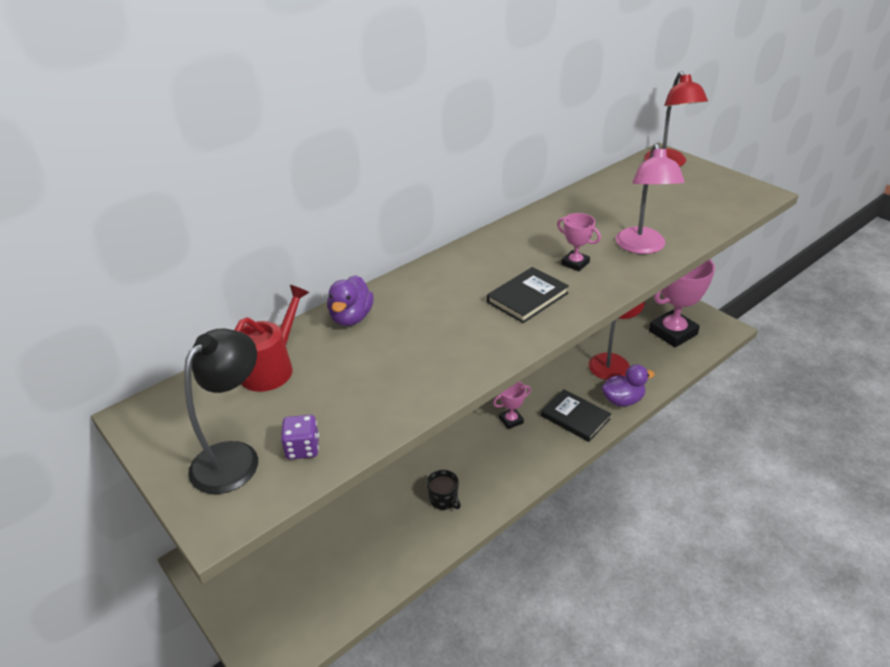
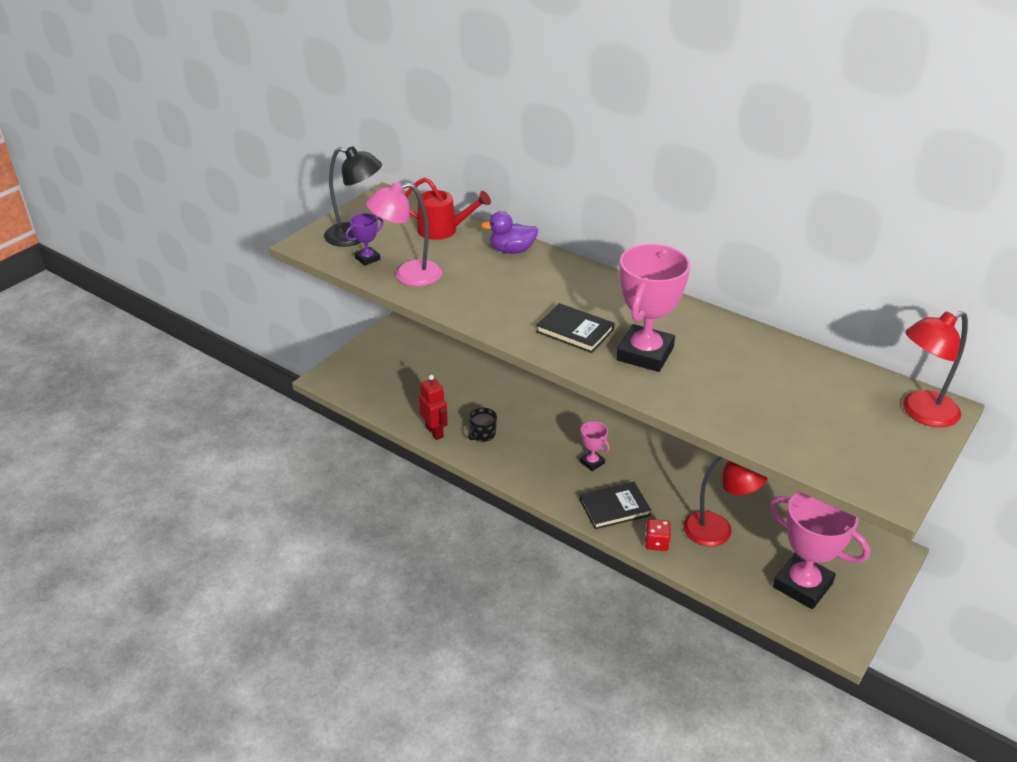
camera: 75 degrees right, 0 degrees up
(302, 448) = (367, 258): purple dice -> purple trophy
(426, 544) = (435, 432): none -> red robot
(575, 263) = (645, 354): pink trophy -> pink trophy, size x2.14
(575, 417) = (614, 507): black book -> black book turned 45 degrees clockwise
(623, 400) = (656, 543): purple duck -> red dice
(642, 247) = (699, 396): pink lamp -> pink lamp (408, 275)

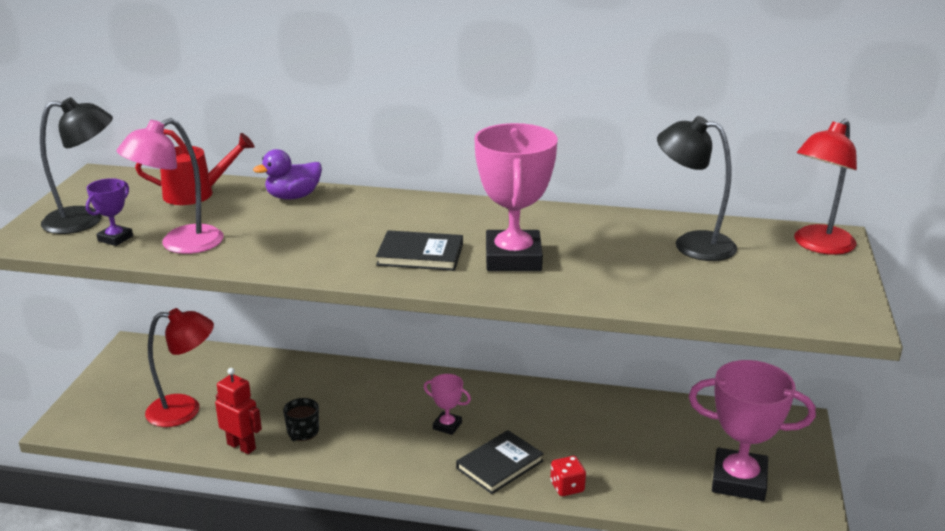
camera: 25 degrees left, 10 degrees down
(718, 531) = (622, 454): red lamp -> red lamp (185, 410)
(805, 380) = (692, 244): none -> black lamp

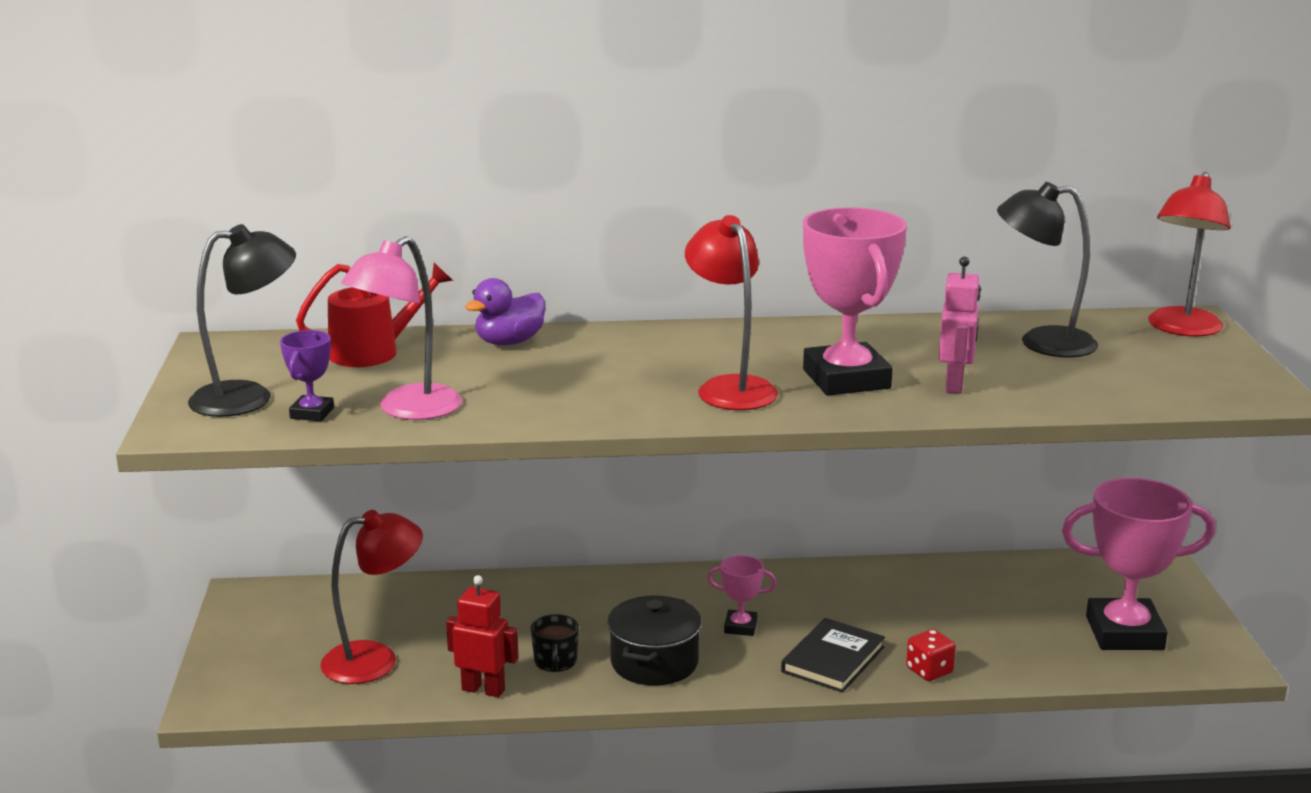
camera: 15 degrees left, 5 degrees down
(370, 445) = (654, 662): none -> black pot
(420, 254) = (730, 387): black book -> red lamp
(594, 274) = (955, 385): none -> pink robot

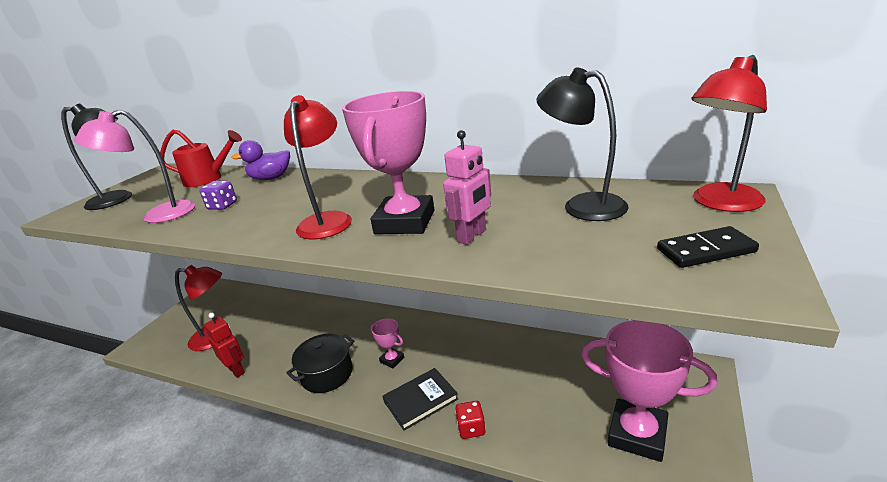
camera: 30 degrees right, 5 degrees up
(312, 413) = (121, 212): purple trophy -> none
(505, 387) = (222, 206): none -> purple dice
(555, 661) = (284, 360): black mug -> none
(1203, 373) = (705, 251): none -> black domino

